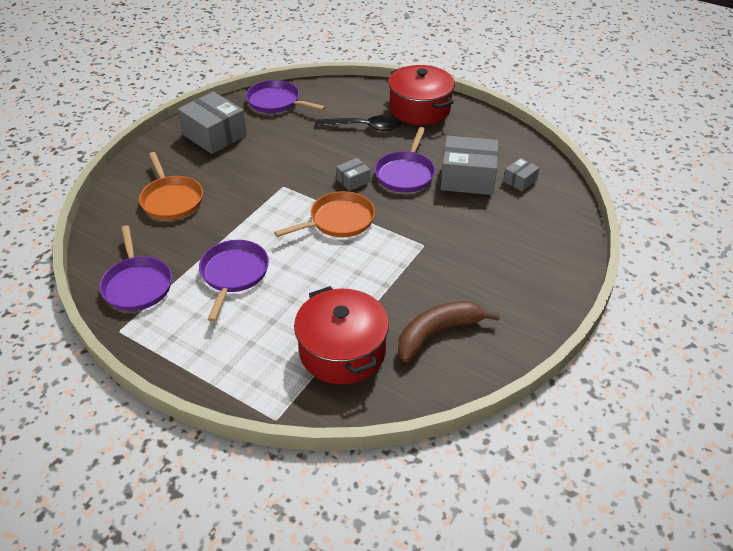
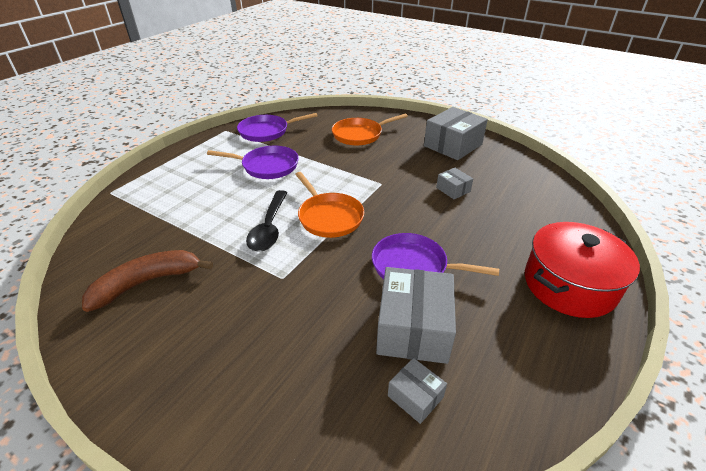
camera: 90 degrees right, 5 degrees down
(276, 102) = (524, 173): purple pan -> none
(342, 351) = (157, 221): red pot -> none
(353, 180) = (395, 226): grey box -> grey box (453, 190)
(364, 127) = (501, 233): black spoon -> black spoon (269, 228)
(437, 333) = (147, 283): brown banana -> brown banana turned 90 degrees counterclockwise

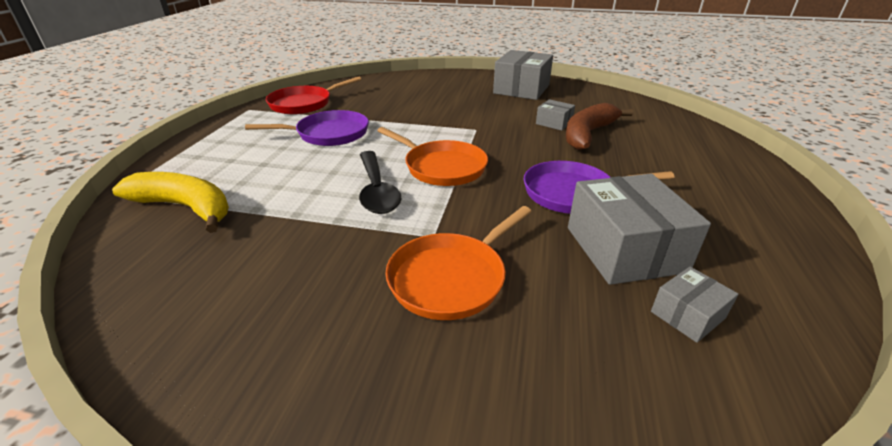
camera: 20 degrees left, 5 degrees down
(143, 213) = (185, 207): none -> yellow banana
(147, 283) = (243, 283): brown banana -> brown banana (588, 134)
(266, 131) = (304, 104): purple pan -> red pan
(360, 135) = (417, 93): orange pan -> orange pan (451, 278)
(415, 396) = (687, 315): grey box -> grey box turned 60 degrees counterclockwise
(569, 285) = (731, 177): red pot -> none

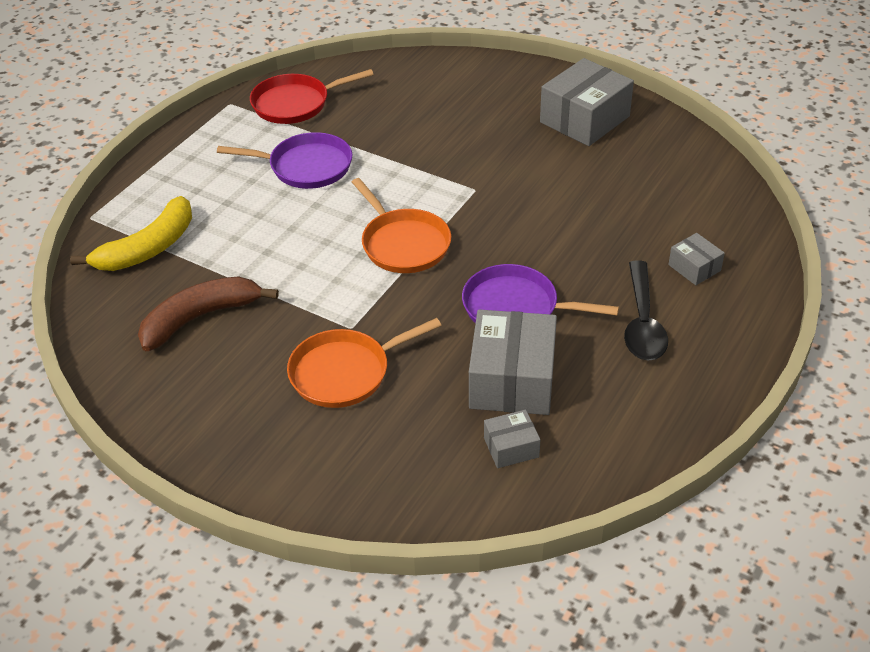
camera: 20 degrees right, 10 degrees up
(185, 207) = (148, 248): yellow banana -> yellow banana turned 90 degrees clockwise
(377, 190) = (324, 262): black spoon -> black spoon (642, 322)
(554, 123) = (577, 196): grey box -> grey box (694, 268)
(588, 134) = (603, 224): brown banana -> brown banana (200, 318)

